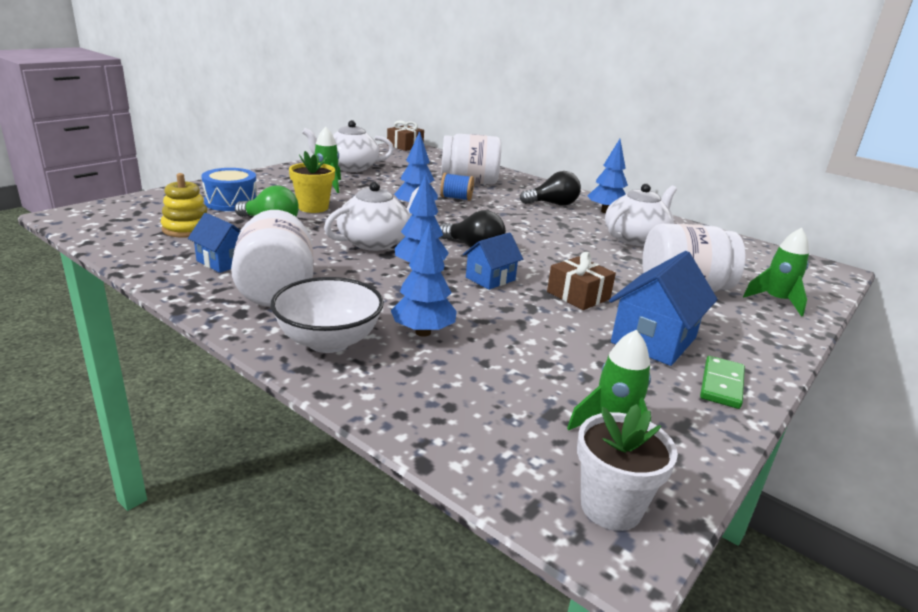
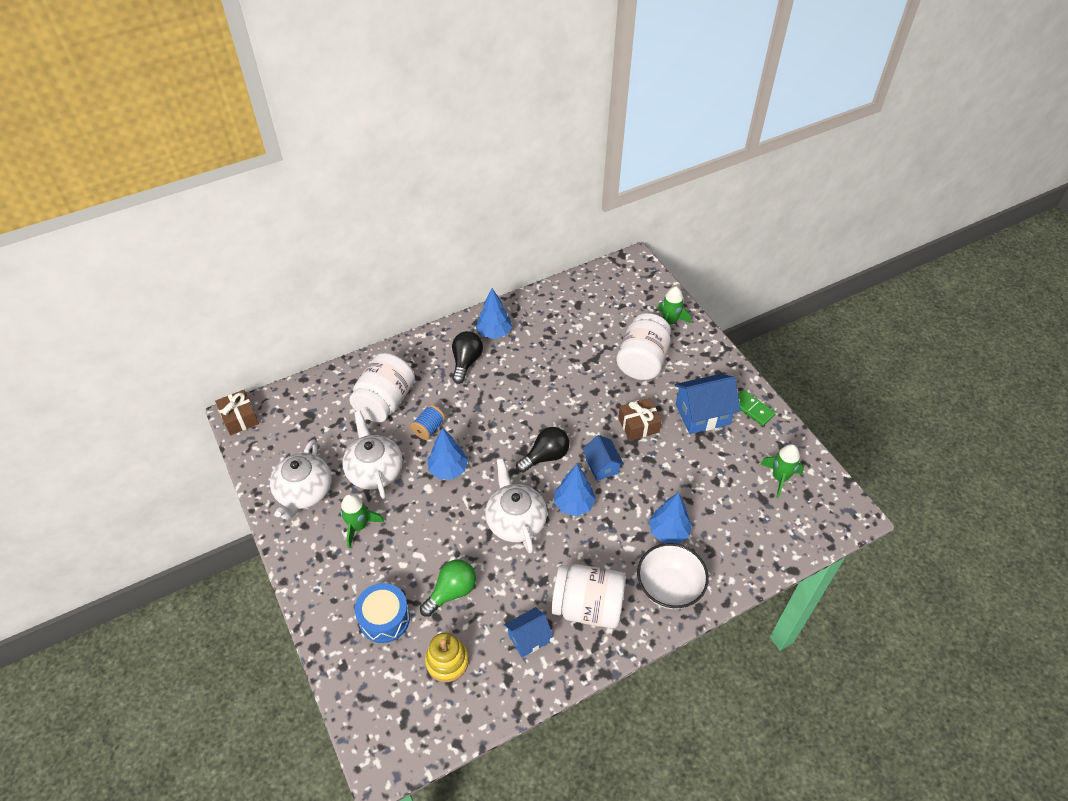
camera: 65 degrees left, 25 degrees up
(313, 207) = (420, 550): yellow flower pot -> none
(611, 507) = (832, 506): white flower pot -> none
(635, 238) = (554, 342): white teapot -> white teapot (374, 470)
(653, 340) = (702, 414): blue house -> blue house turned 75 degrees counterclockwise

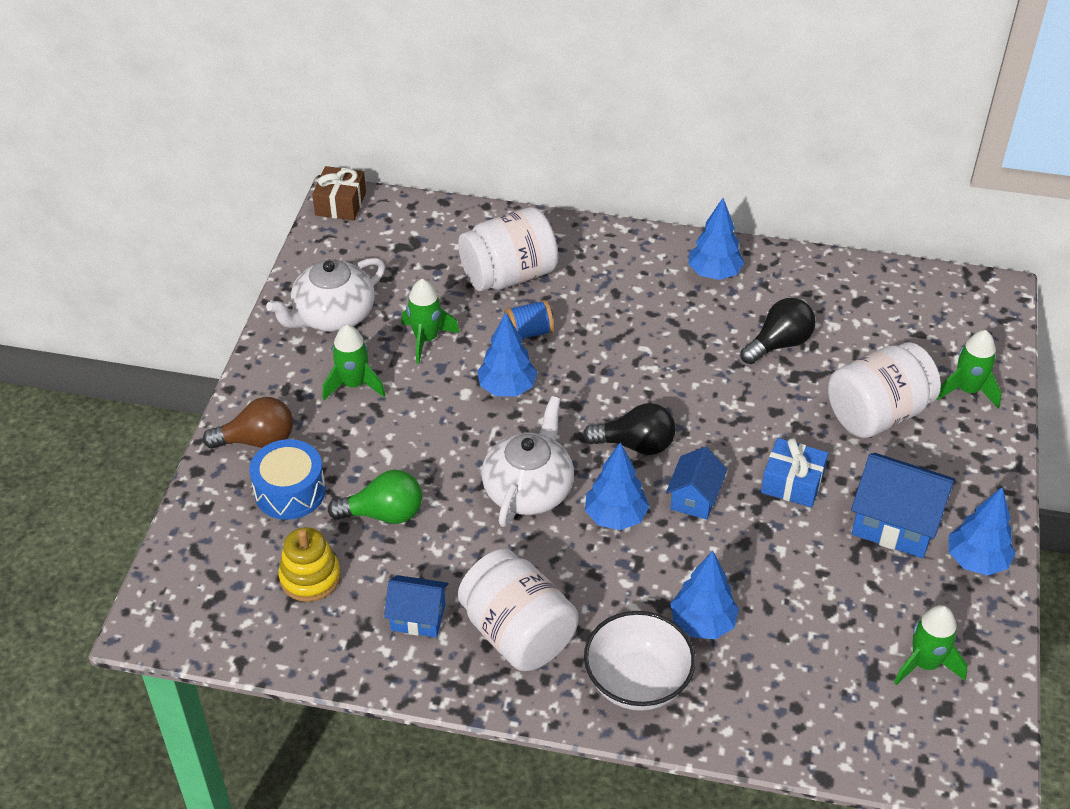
camera: 40 degrees right, 5 degrees down
(334, 601) = (257, 440): none -> brown light bulb
(374, 470) = (426, 339): white teapot -> green rocket
(466, 362) = (646, 286): black light bulb -> black light bulb (779, 344)
(638, 425) = (792, 483): brown gift -> blue gift
(752, 409) = (976, 561): green domino -> blue tree

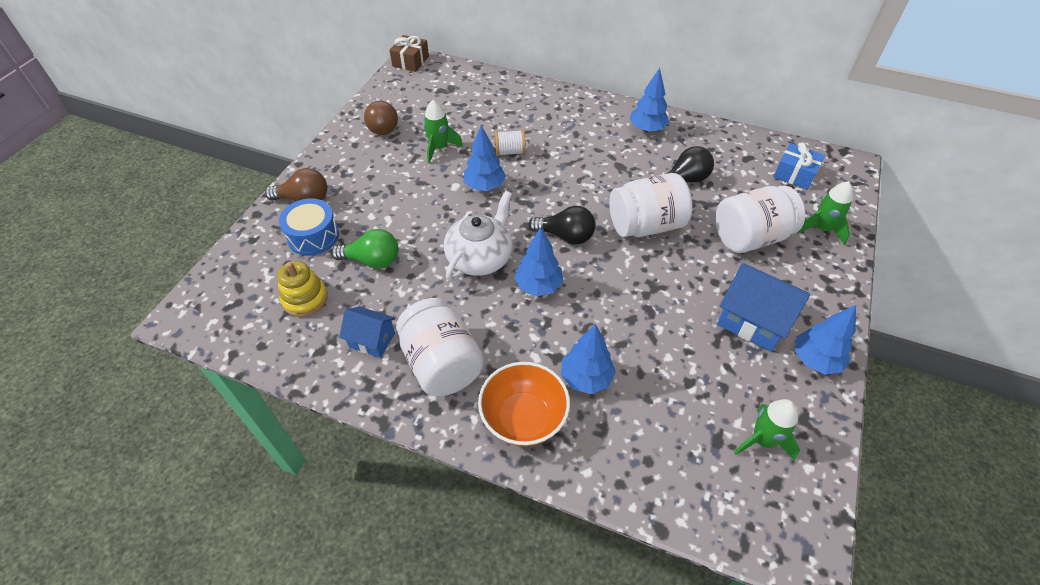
camera: 10 degrees right, 5 degrees up
(333, 315) = (382, 126): white teapot -> brown light bulb
(354, 385) = (381, 171): green rocket -> none
(509, 275) = (506, 115): white jar -> white jar (645, 225)
(529, 332) = (510, 152): blue spool -> white spool
(637, 682) = (523, 418): white bowl -> orange bowl
(694, 498) = (600, 280): blue house -> none
(792, 483) = (677, 279): blue gift -> blue gift (794, 174)

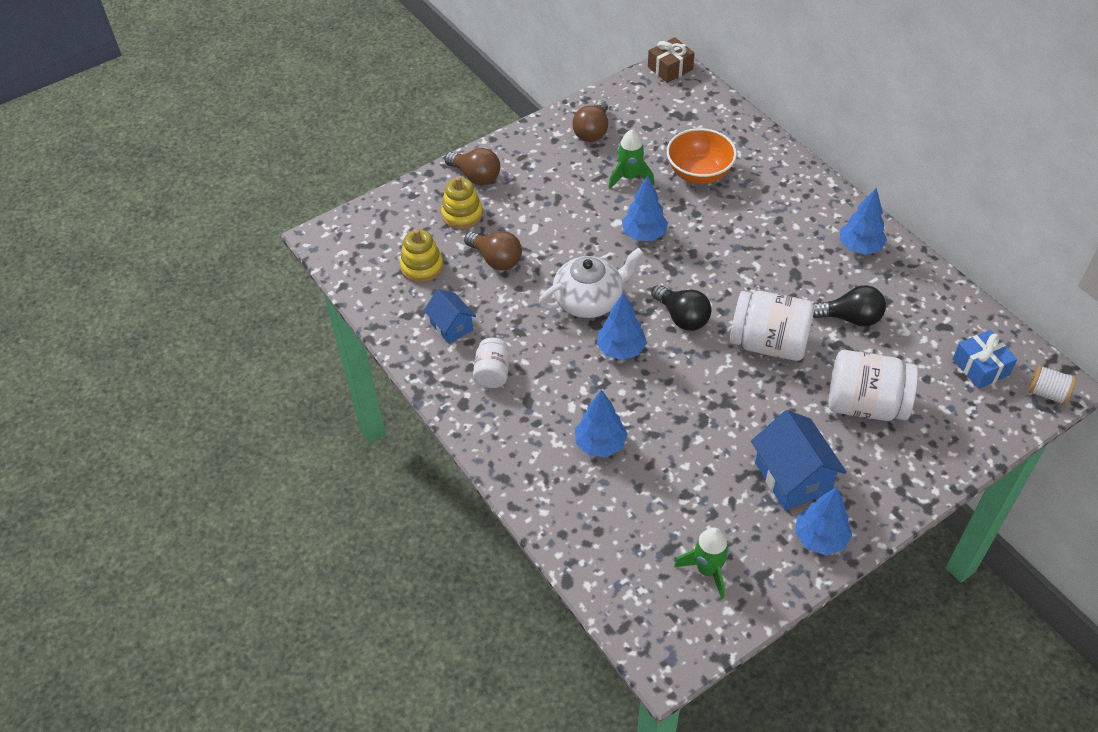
camera: 35 degrees right, 0 degrees up
(313, 236) = (462, 215): blue drum -> yellow stacking toy
(372, 260) = (496, 259): green light bulb -> brown light bulb
(442, 364) = (492, 373): white jar -> white jar, size x0.56
(510, 152) = (695, 210): white spool -> white spool (1047, 393)
(523, 418) = (525, 447): orange bowl -> orange bowl (699, 173)
(821, 229) = (951, 433): green rocket -> none

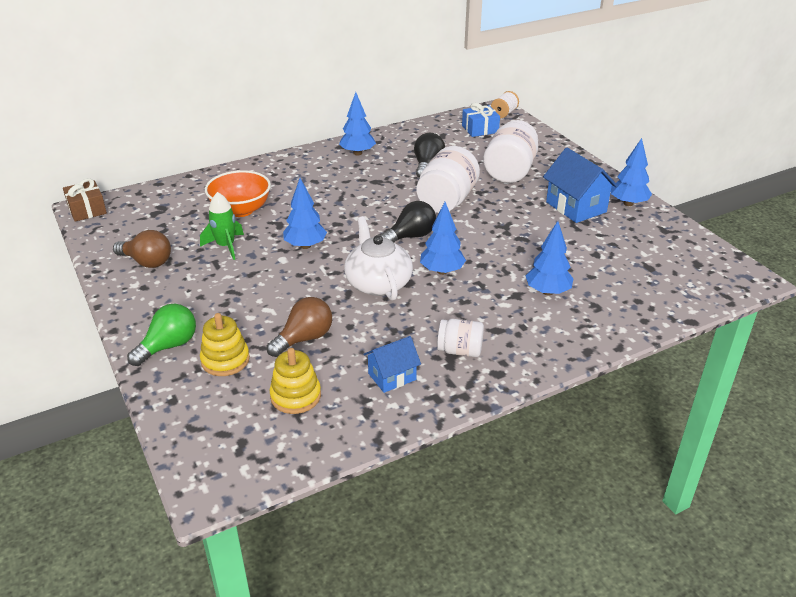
camera: 85 degrees left, 15 degrees down
(476, 176) = (168, 346): brown light bulb -> green light bulb
(707, 570) = (664, 252): green rocket -> none
(792, 477) = (576, 207): blue house -> blue house turned 75 degrees clockwise

